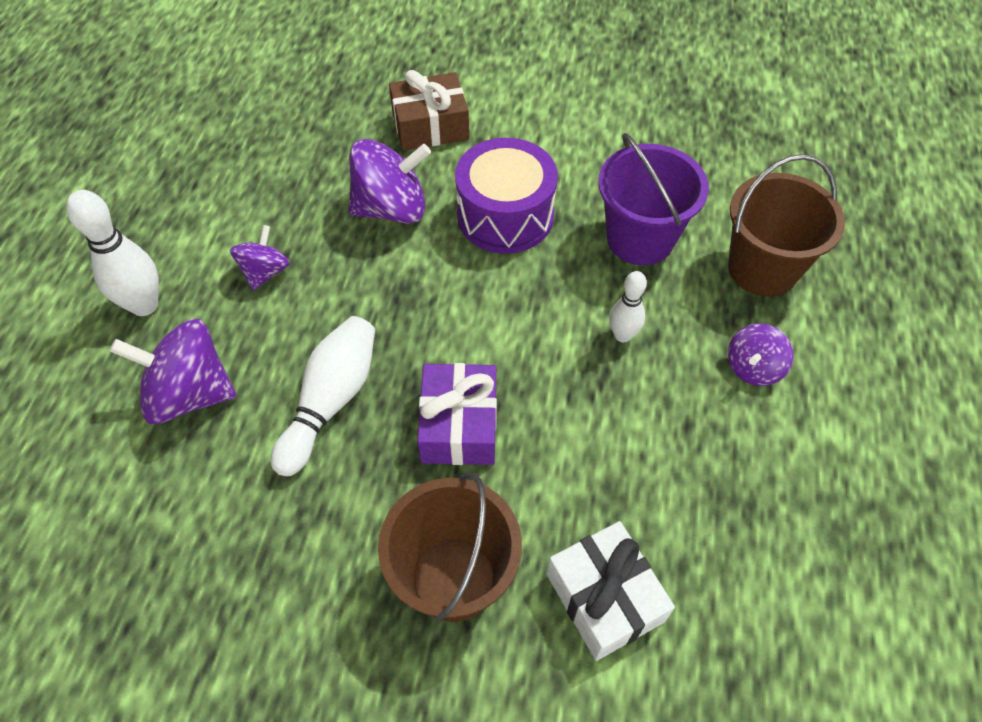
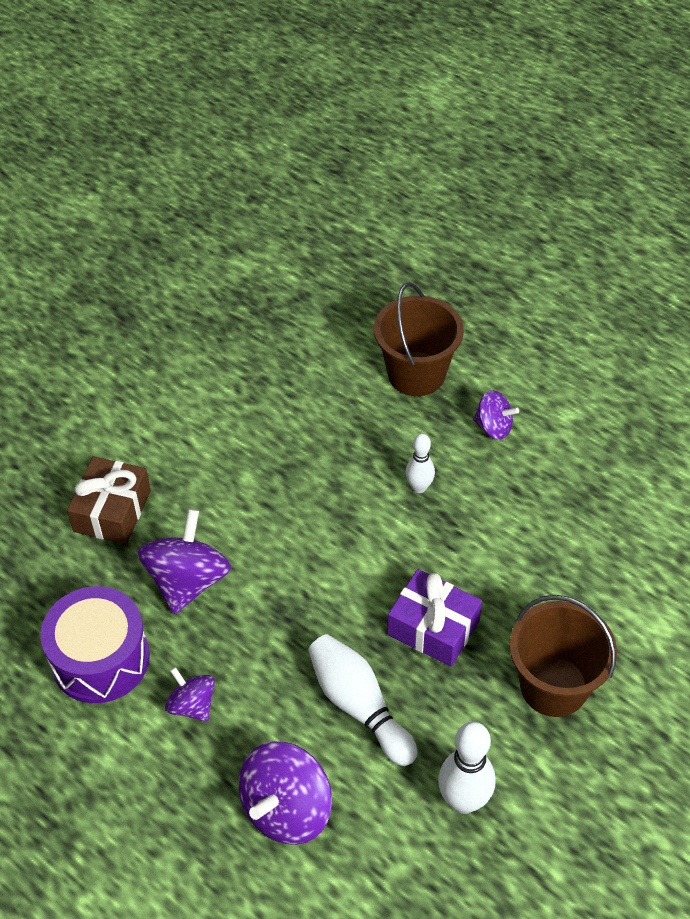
camera: 60 degrees left, 5 degrees down
(144, 305) = (164, 816): white bowling pin -> white bowling pin (463, 801)
(505, 215) = (254, 505): purple drum -> purple drum (100, 659)
(604, 598) = (613, 603): white gift -> none
(640, 239) = (339, 430): purple bucket -> none
(753, 367) = (493, 427): purple spinning top -> purple spinning top turned 45 degrees counterclockwise

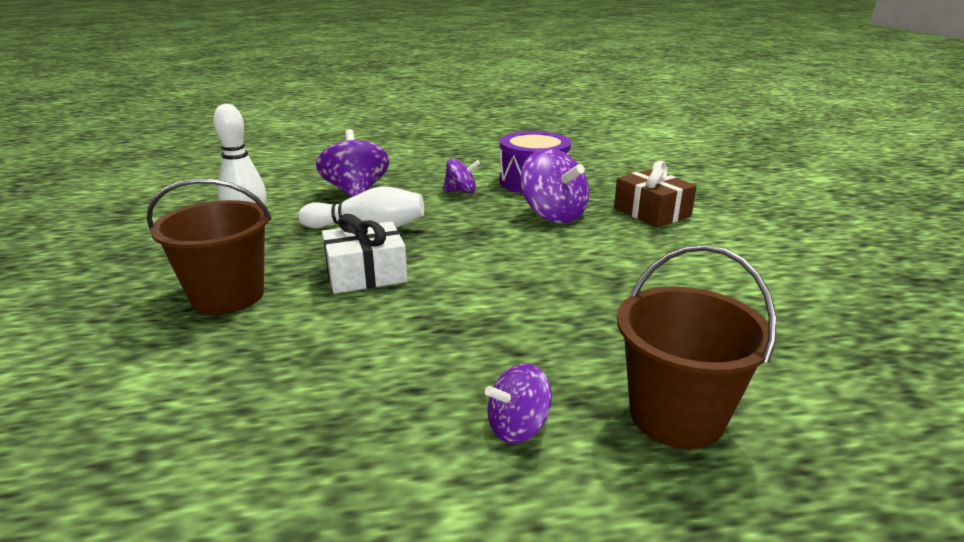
camera: 130 degrees right, 25 degrees down
(419, 487) = (504, 332): white bowling pin -> none
(433, 627) = (366, 274): purple gift -> white gift

